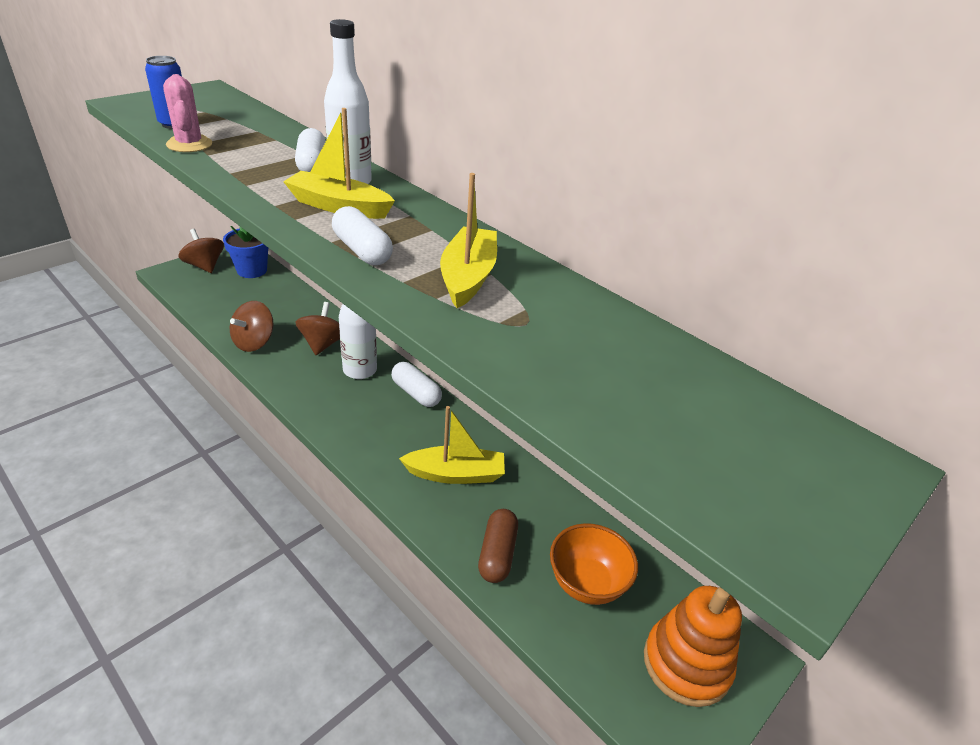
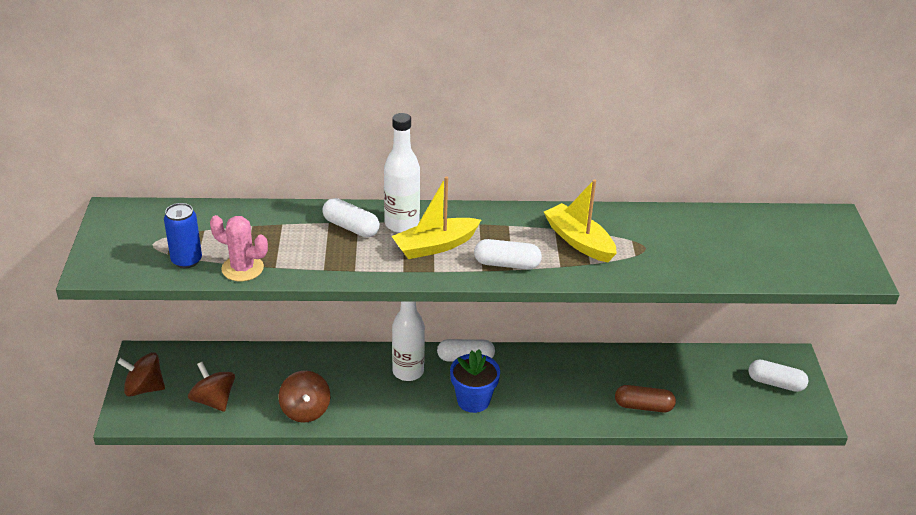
camera: 45 degrees left, 0 degrees up
(252, 270) = (190, 363): blue flower pot -> blue flower pot (473, 400)
(323, 344) = (352, 374): brown spinning top -> brown spinning top (213, 400)
(455, 474) = (563, 385): yellow boat -> none
(497, 554) = (643, 406): brown capsule -> brown capsule turned 45 degrees counterclockwise
(587, 583) = (697, 385): orange bowl -> none
(686, 664) = (775, 383): orange stacking toy -> white capsule

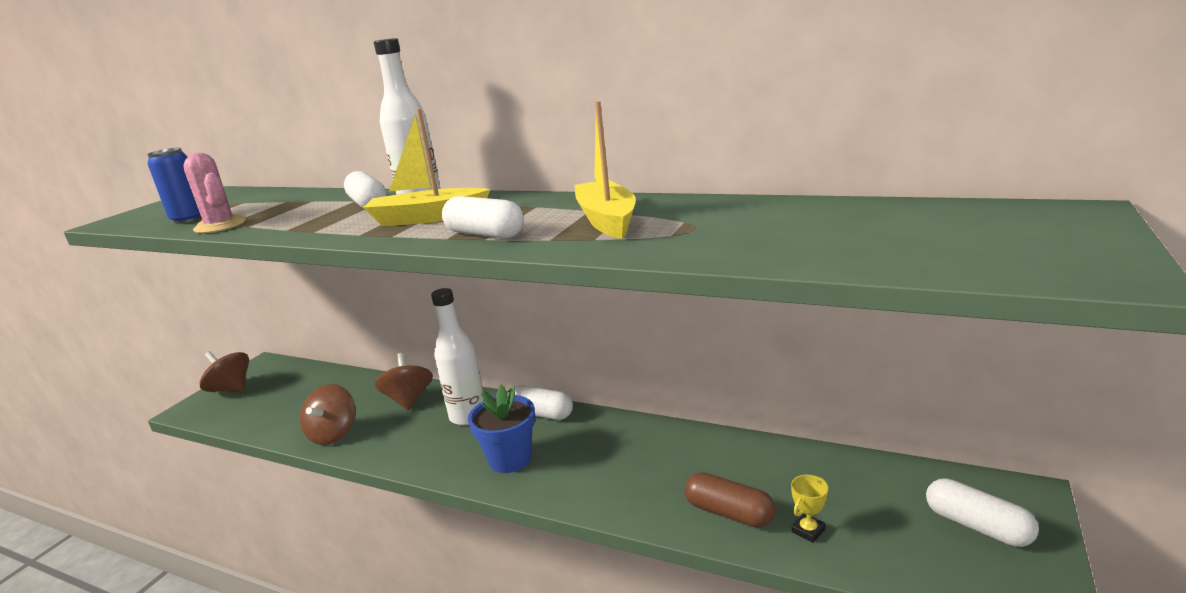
camera: 30 degrees right, 15 degrees down
(213, 400) = (269, 409): brown spinning top -> brown spinning top (409, 399)
(692, 407) = (808, 530): none -> yellow trophy

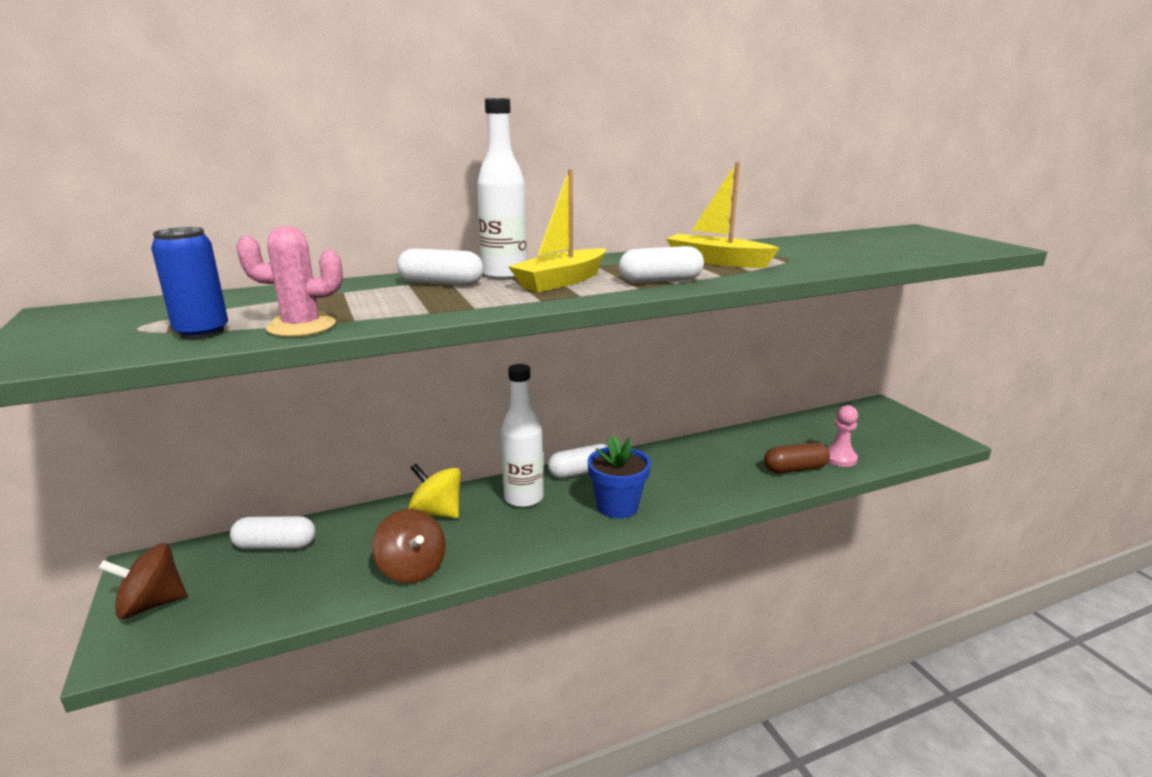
camera: 50 degrees left, 0 degrees up
(409, 399) = (437, 512): brown spinning top -> yellow spinning top
(808, 530) = (839, 458): yellow trophy -> pink pawn
(977, 526) = (888, 425): white capsule -> white capsule (275, 545)

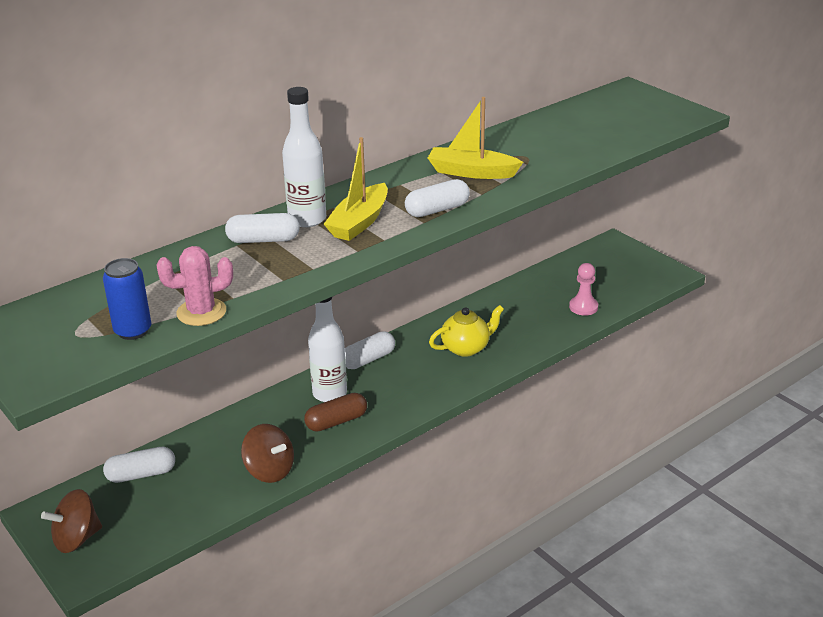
camera: 15 degrees left, 10 degrees up
(437, 512) = (261, 420): yellow spinning top -> none
(617, 506) = (412, 387): blue flower pot -> none
(693, 477) = (466, 348): none -> yellow teapot
(795, 469) = (548, 324): brown capsule -> brown capsule (336, 421)

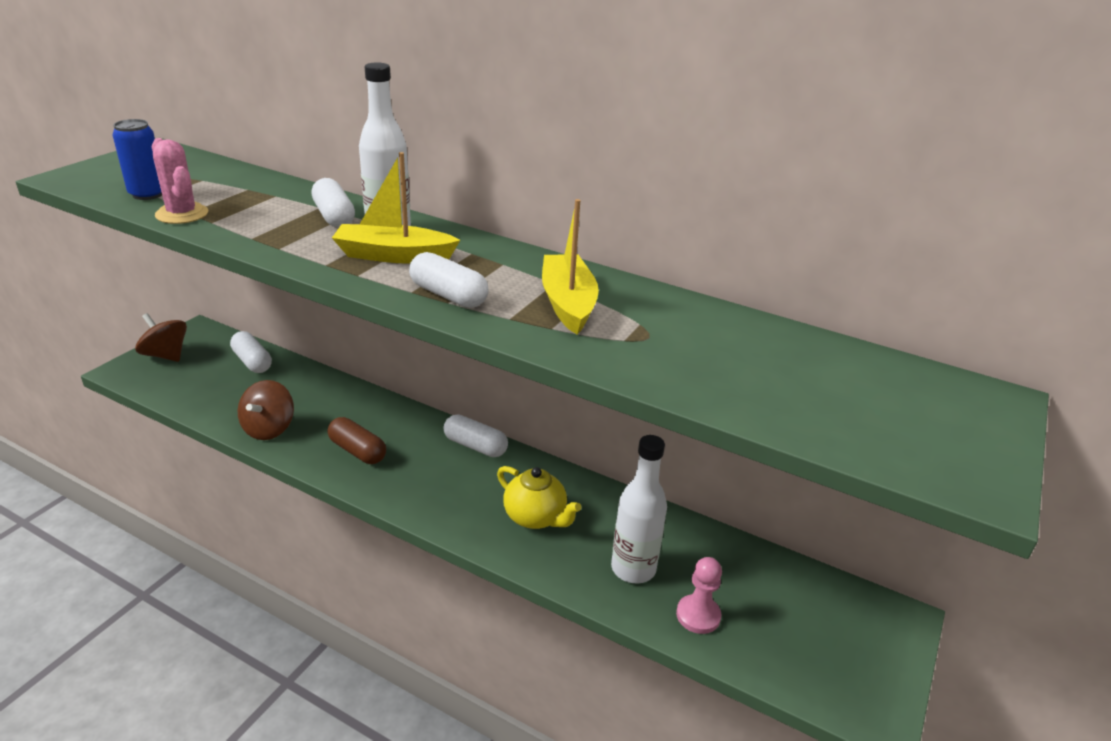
camera: 65 degrees right, 0 degrees up
(329, 394) = (403, 435): white bottle -> white bottle (633, 569)

